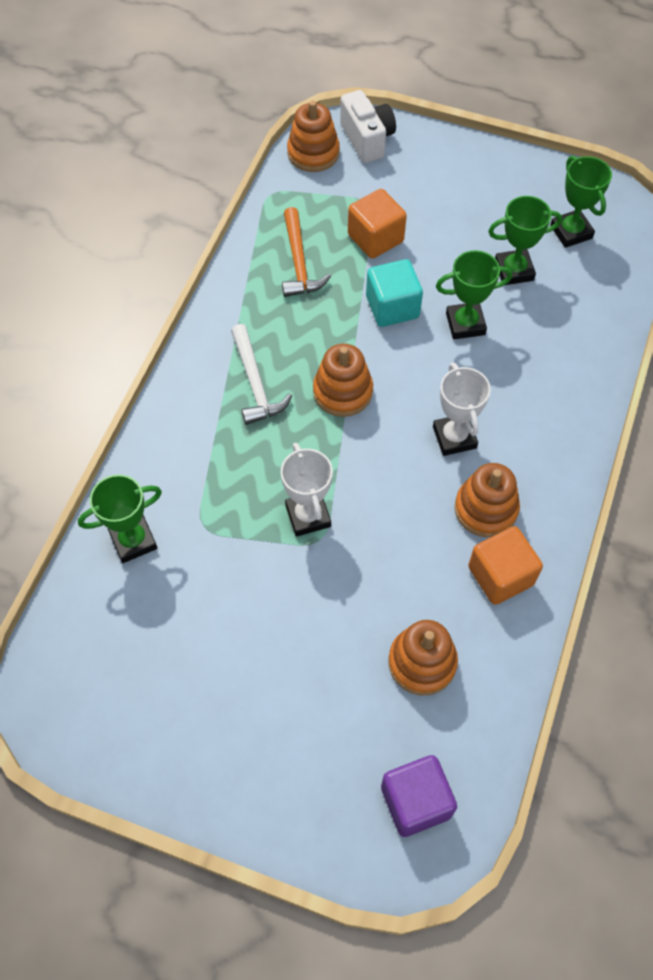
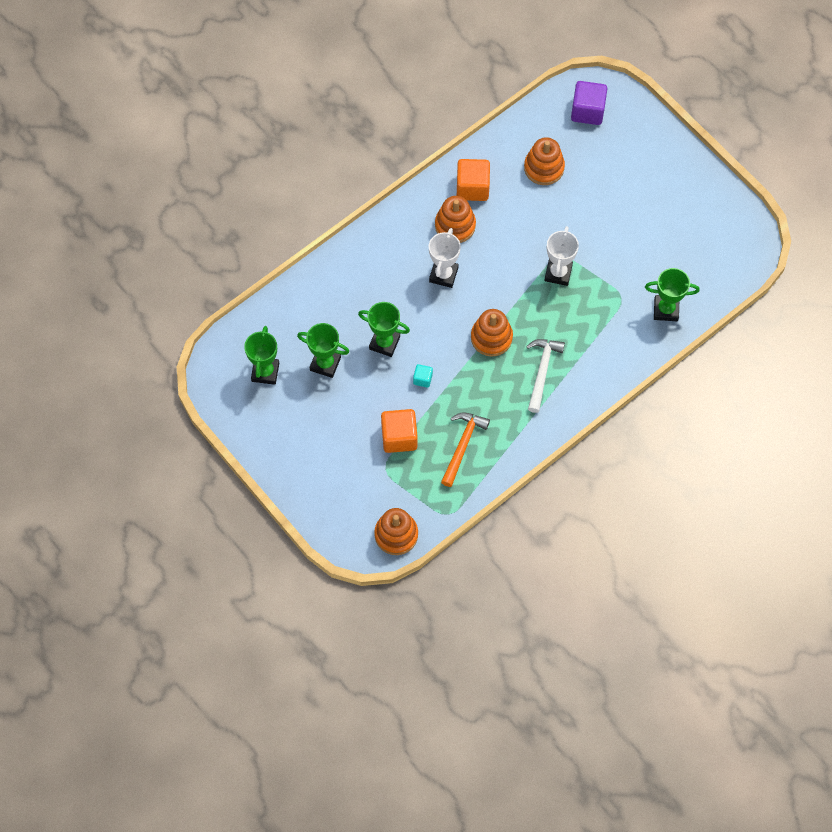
camera: 150 degrees left, 5 degrees up
(367, 139) = (349, 526): white camera -> none
(392, 307) = (422, 379): turquoise cube -> turquoise cube, size x0.51

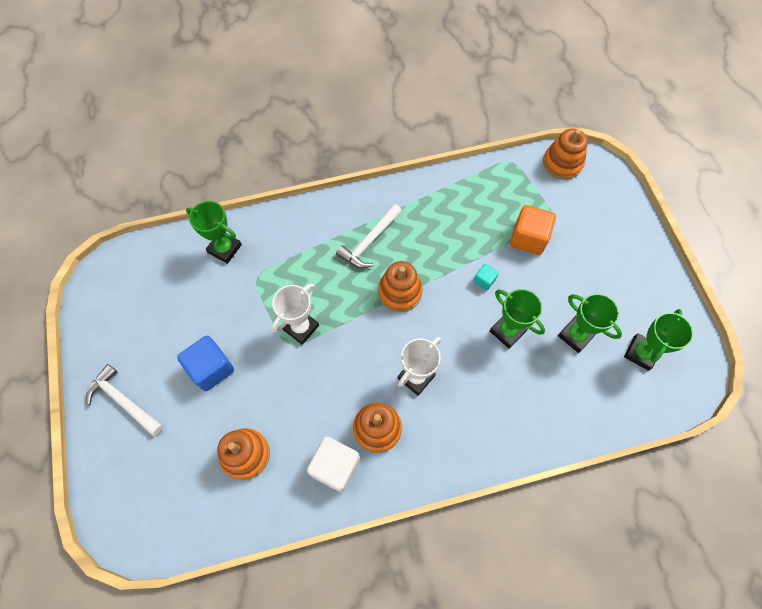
camera: 155 degrees left, 0 degrees up
(462, 445) = (473, 208): orange hammer -> none
(472, 188) = (335, 466): orange cube -> white cube
(587, 111) = (153, 506): purple cube -> none
(609, 212) = (211, 368): none -> blue cube
(660, 163) = (124, 401): none -> white hammer

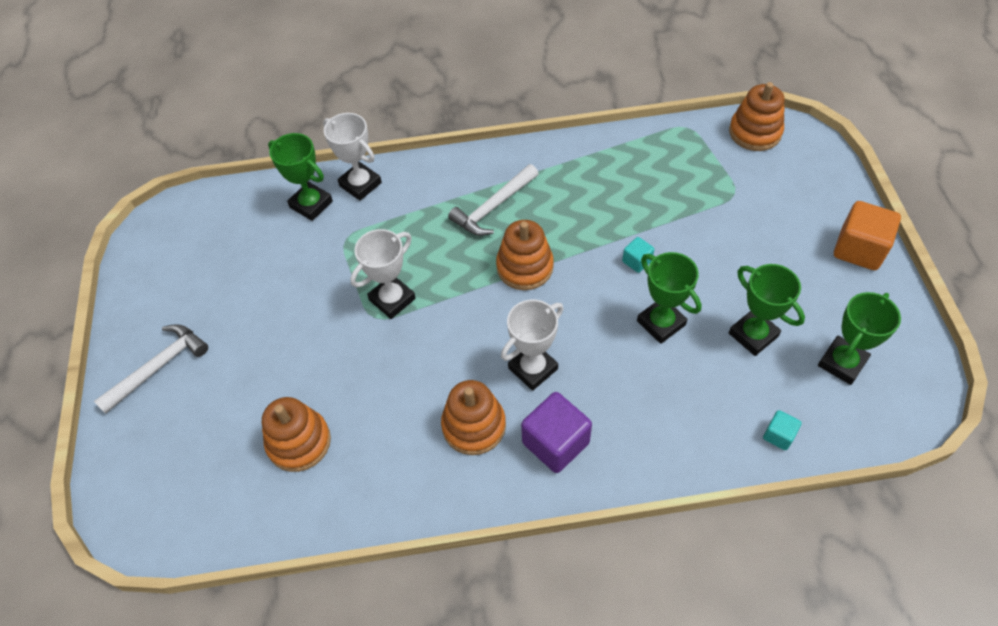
camera: 10 degrees right, 10 degrees down
(124, 401) = (158, 367): white hammer -> white hammer turned 90 degrees clockwise
(211, 368) = (272, 338): blue cube -> none
(262, 228) = (360, 184): none -> white trophy
(335, 466) = (412, 467): white cube -> none
(440, 436) = (555, 443): none -> purple cube
(528, 238) = (700, 216): orange cube -> orange cube (859, 249)
(600, 415) = (778, 435): none -> turquoise cube

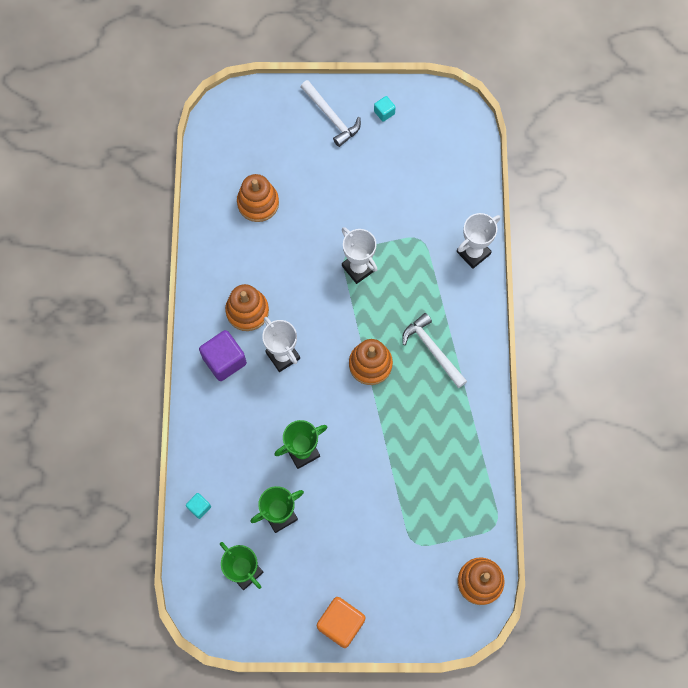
camera: 95 degrees right, 15 degrees up
(311, 204) = (458, 216): green trophy -> none
(637, 261) = (360, 448): turquoise cube -> turquoise cube (384, 112)

